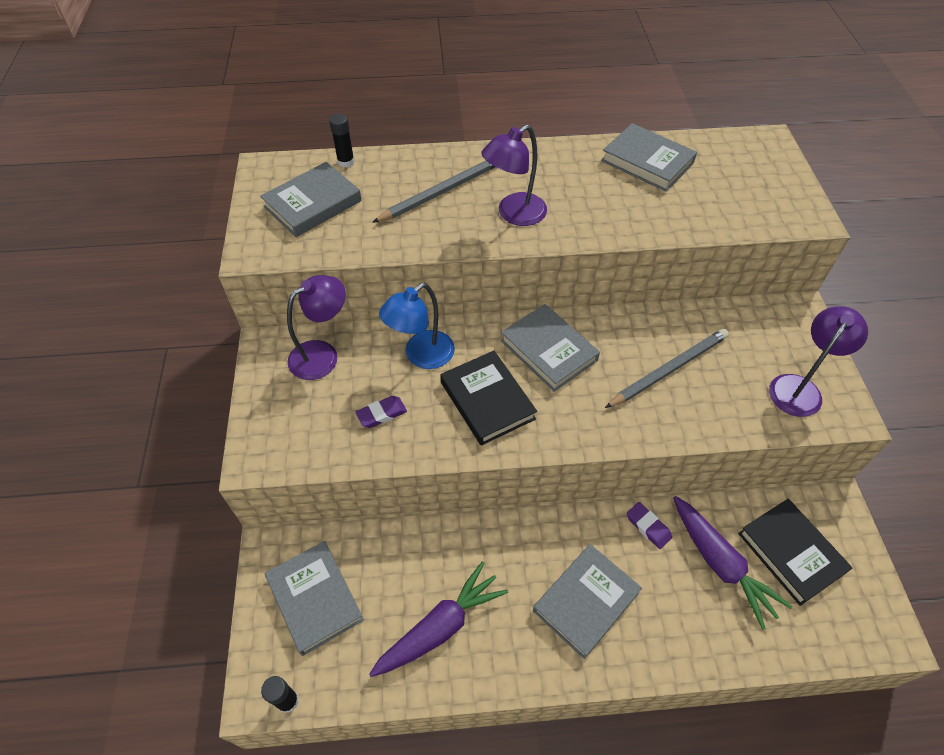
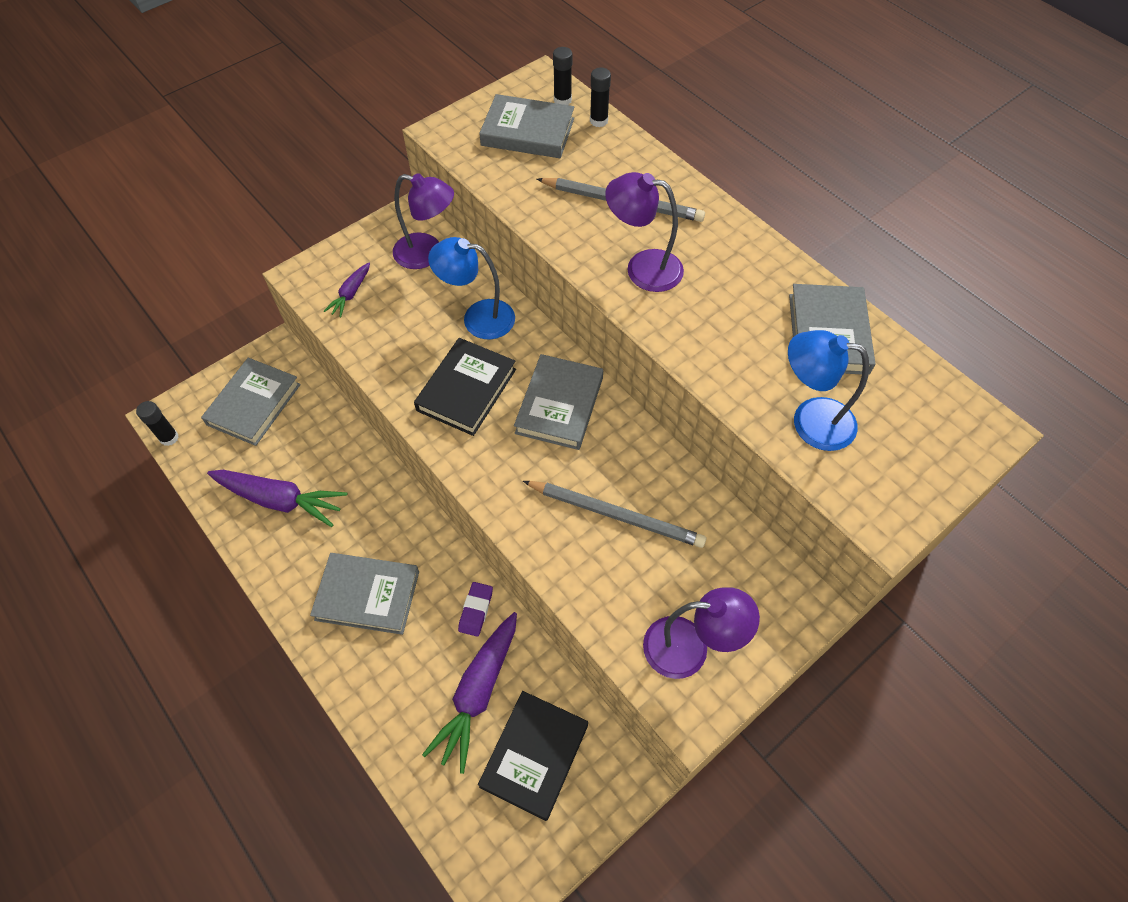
camera: 55 degrees right, 5 degrees up
(301, 169) = (562, 100): none -> black glue stick
(313, 431) = (350, 294): none -> purple carrot
(381, 414) = (398, 326): purple eraser -> none
(711, 207) = (810, 420): none -> blue lamp

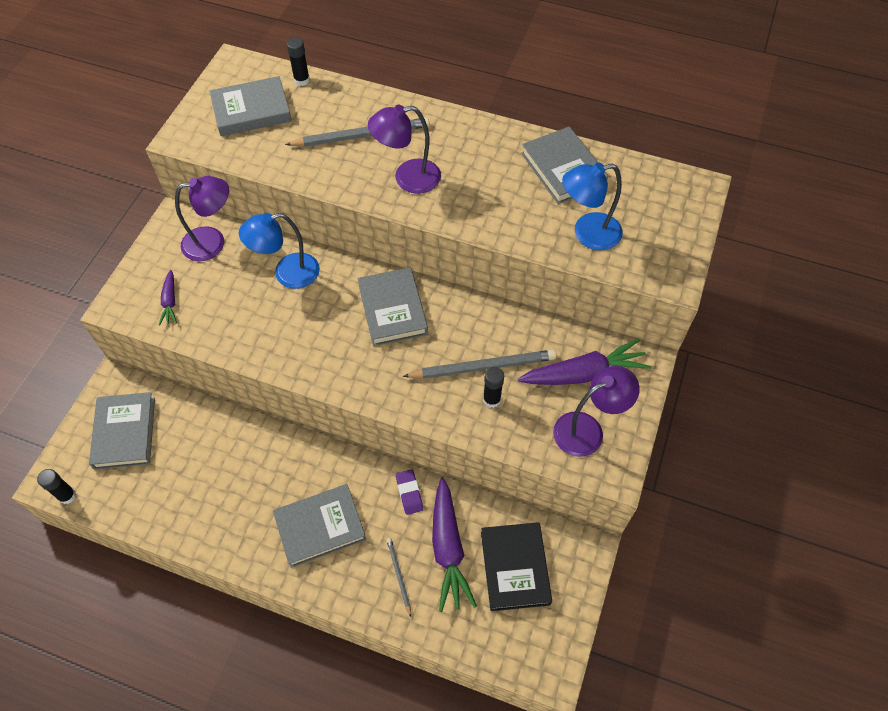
camera: 30 degrees left, 0 degrees up
(280, 500) = (200, 494): purple carrot -> purple carrot (584, 373)
(410, 692) = (399, 576): none -> grey pencil
(466, 390) = (315, 331): black book -> none
(562, 100) = (262, 75): black glue stick -> black glue stick (491, 399)

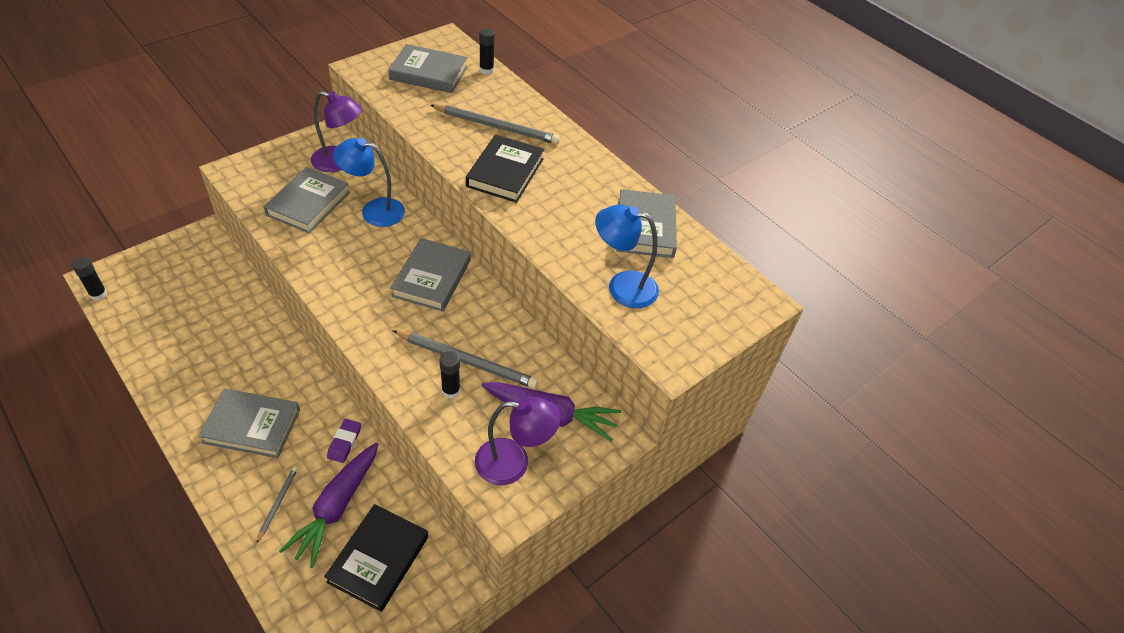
camera: 25 degrees right, 10 degrees down
(125, 433) = (177, 273): grey book -> grey book (308, 204)
(170, 302) = (270, 186): purple carrot -> none
(407, 178) = (505, 172): purple lamp -> black book

